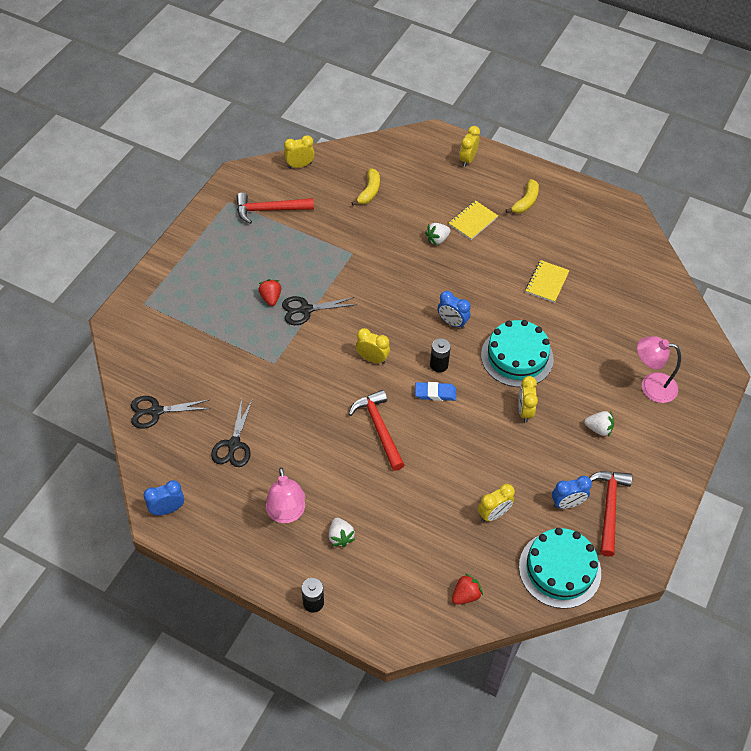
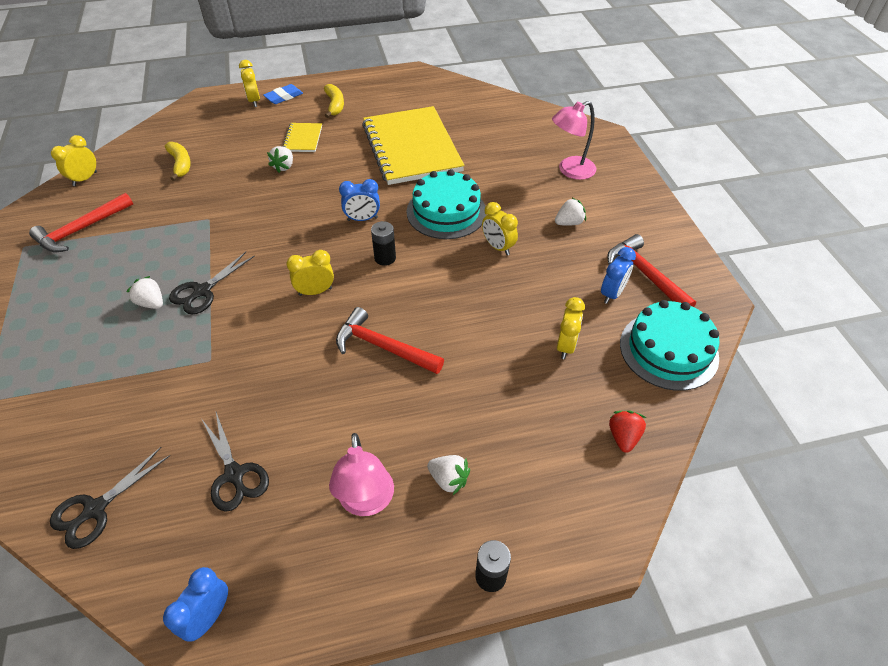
camera: 40 degrees left, 5 degrees down
(271, 298) = (151, 303): red strawberry -> white strawberry
(286, 514) = (366, 502): pink lamp -> pink lamp turned 45 degrees clockwise
(435, 393) = (406, 282): blue eraser -> blue eraser (284, 97)
(547, 282) = (412, 147): yellow notebook -> yellow notebook, size x2.32

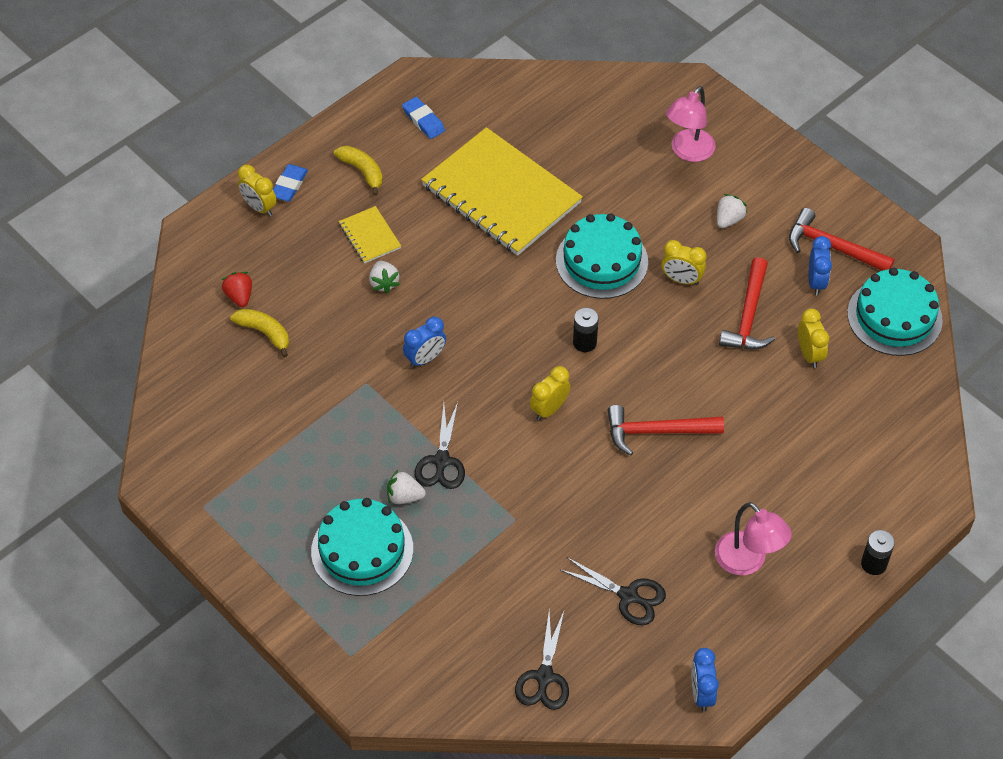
camera: 30 degrees left, 5 degrees up
(81, 230) = (244, 459): red hammer -> red hammer (748, 316)
(82, 326) = (362, 550): none -> turquoise cake
(85, 179) = (175, 401): yellow clock -> none
(362, 219) = (525, 309): blue clock -> blue clock (425, 358)
(400, 93) = (423, 120): none -> blue eraser
(448, 479) = (795, 513): white strawberry -> none
(623, 437) = (902, 412): red strawberry -> red strawberry (239, 296)

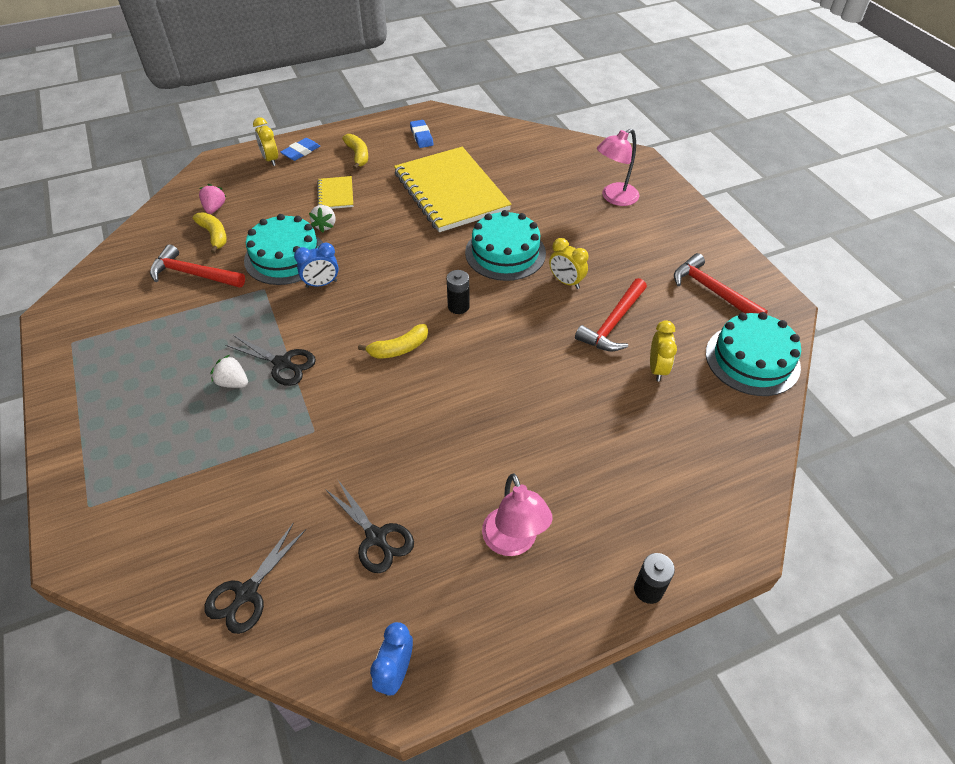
camera: 20 degrees right, 5 degrees down
(239, 296) = (214, 208): red strawberry -> pink strawberry
(362, 550) = (166, 416): turquoise cake -> turquoise cake (285, 256)
(441, 461) = (282, 363): black scissors -> black scissors turned 90 degrees counterclockwise
(549, 409) = (399, 349): yellow clock -> yellow banana
(656, 432) = (483, 394): red hammer -> red hammer (193, 274)
(728, 219) = (627, 250): white strawberry -> none
(816, 282) = (686, 313): blue clock -> none

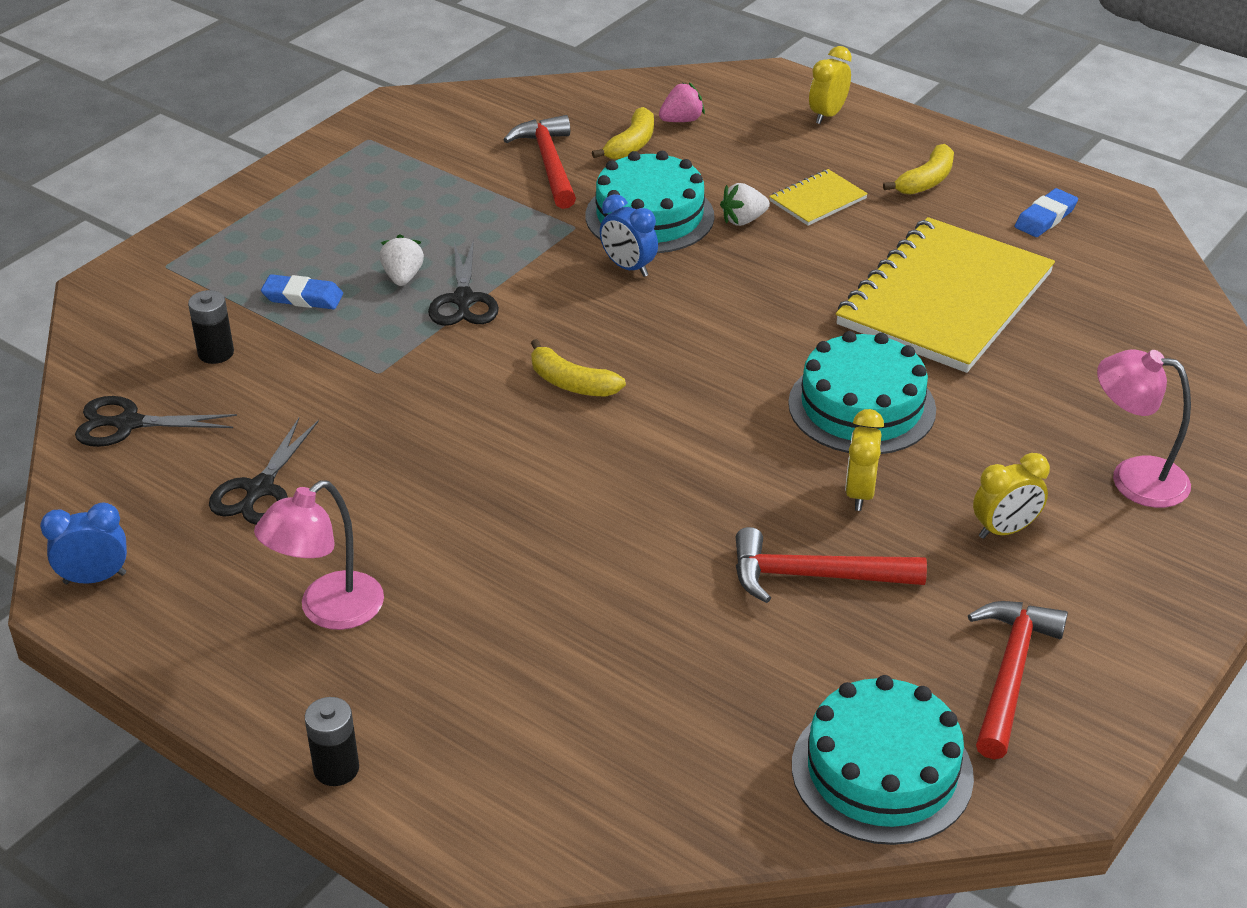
camera: 60 degrees right, 10 degrees down
(301, 152) = (874, 131): blue eraser -> blue eraser (303, 297)
(458, 306) = (701, 404): black battery -> black battery (216, 353)
(657, 369) = (758, 657): yellow clock -> yellow clock (1004, 530)

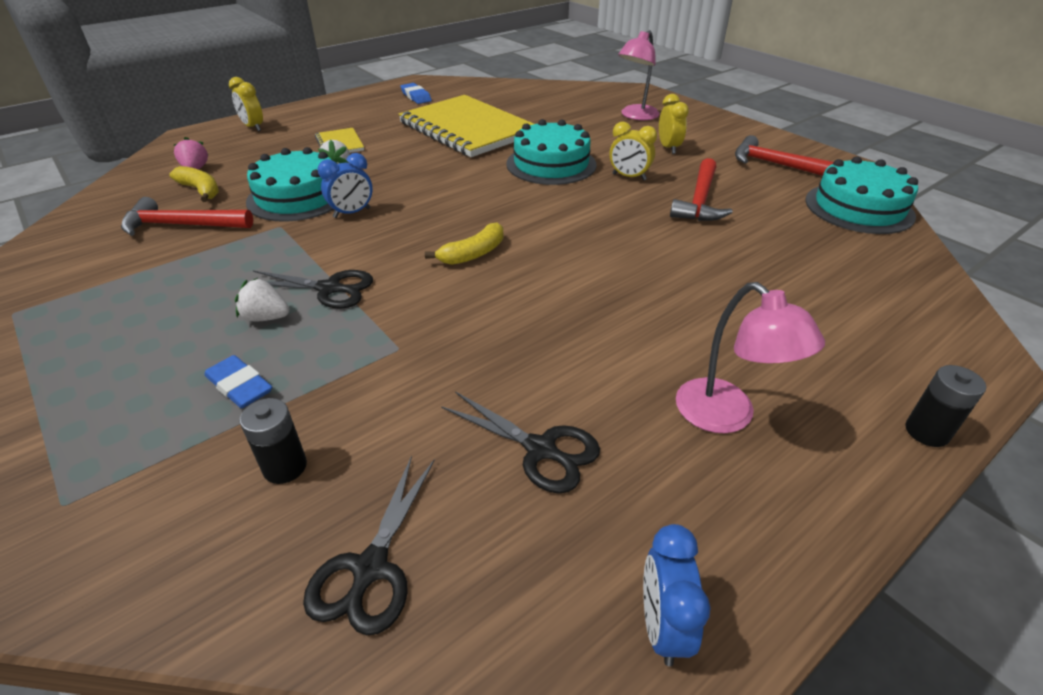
camera: 75 degrees left, 0 degrees up
(303, 297) = (240, 386): blue eraser -> blue eraser turned 75 degrees counterclockwise
(926, 181) = (353, 115): yellow banana -> none

